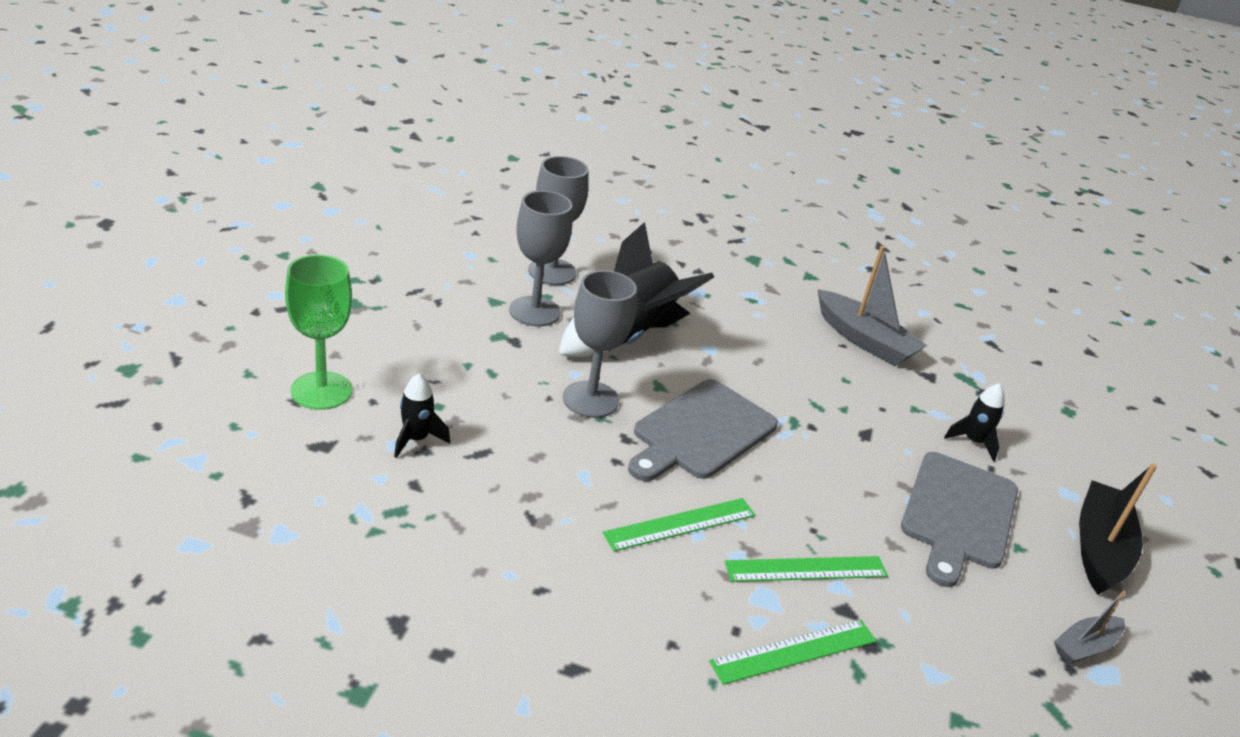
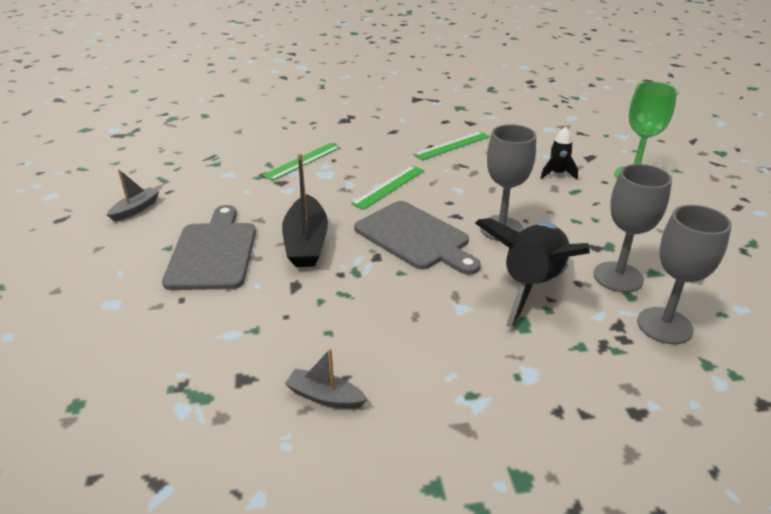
camera: 160 degrees right, 0 degrees up
(701, 432) = (415, 237): grey cutting board -> grey cutting board turned 120 degrees clockwise
(806, 569) = (309, 191): green ruler -> green ruler (452, 145)
(864, 340) = (325, 397): grey boat -> grey boat, size x0.56
(973, 442) = (196, 317): black rocket -> none
(1099, 548) = (101, 268): black boat -> black boat (306, 242)

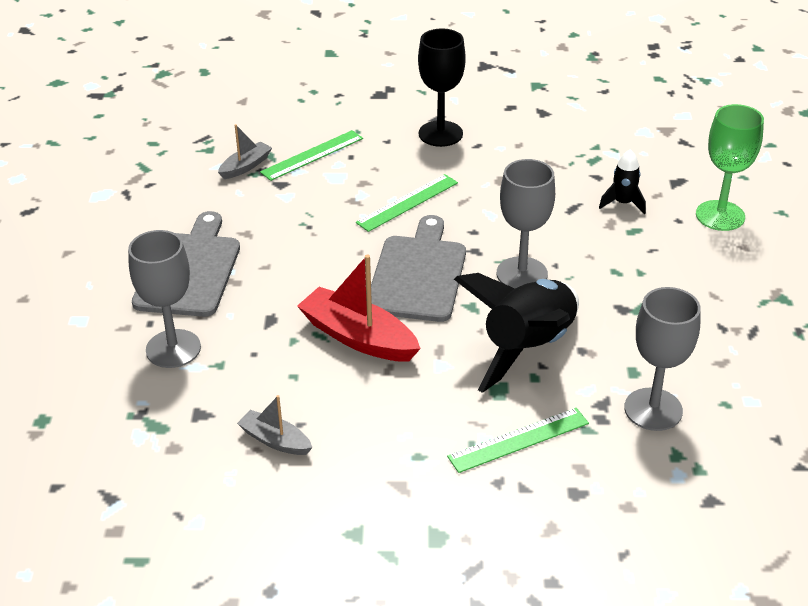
camera: 10 degrees right, 5 degrees up
(135, 209) = (110, 206): grey boat -> grey boat (245, 166)
(306, 242) = (293, 268): black boat -> none
(379, 292) = (358, 337): none -> red boat
(399, 140) = (440, 134): none -> black goblet
(415, 237) = (418, 274): grey cutting board -> grey cutting board turned 135 degrees counterclockwise
(452, 145) = (506, 147): green ruler -> green ruler (518, 440)
(618, 277) = (630, 348): grey goblet -> grey goblet (173, 349)

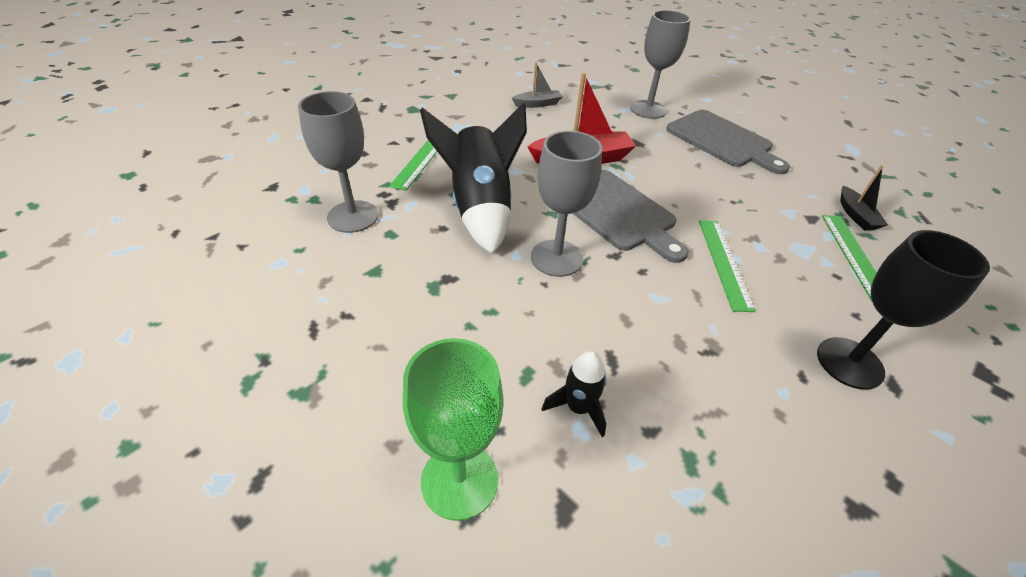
camera: 130 degrees right, 5 degrees up
(245, 166) = (856, 215): grey boat -> black boat

